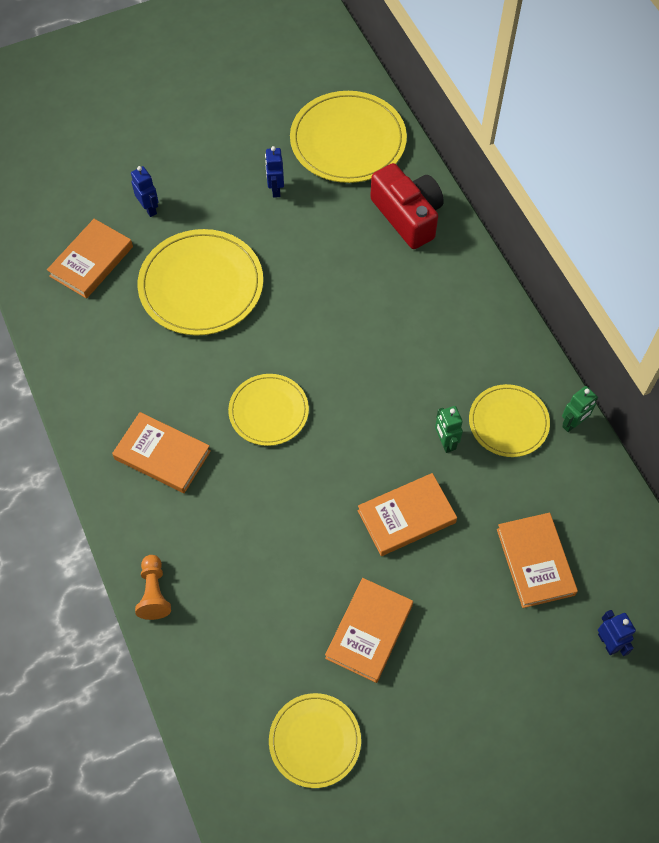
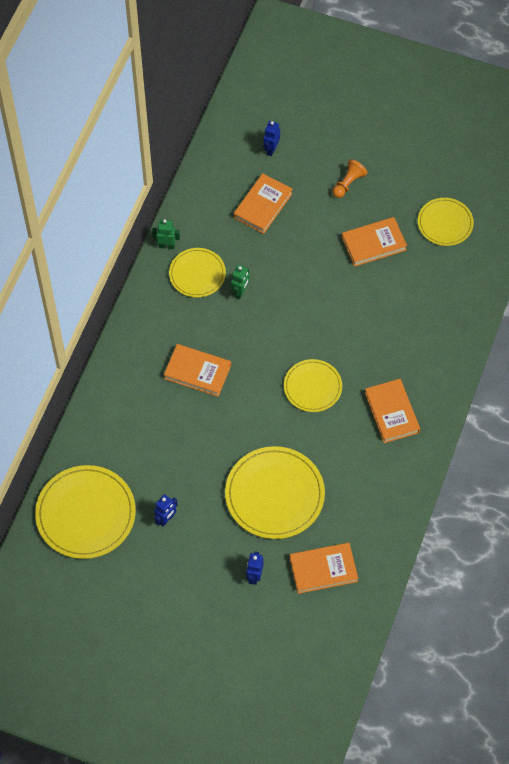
camera: 135 degrees left, 0 degrees up
(154, 592) = (460, 347): orange pawn -> orange pawn (348, 183)
(406, 517) = (300, 276): orange book -> orange book (197, 372)
(407, 216) = (111, 431): red camera -> none

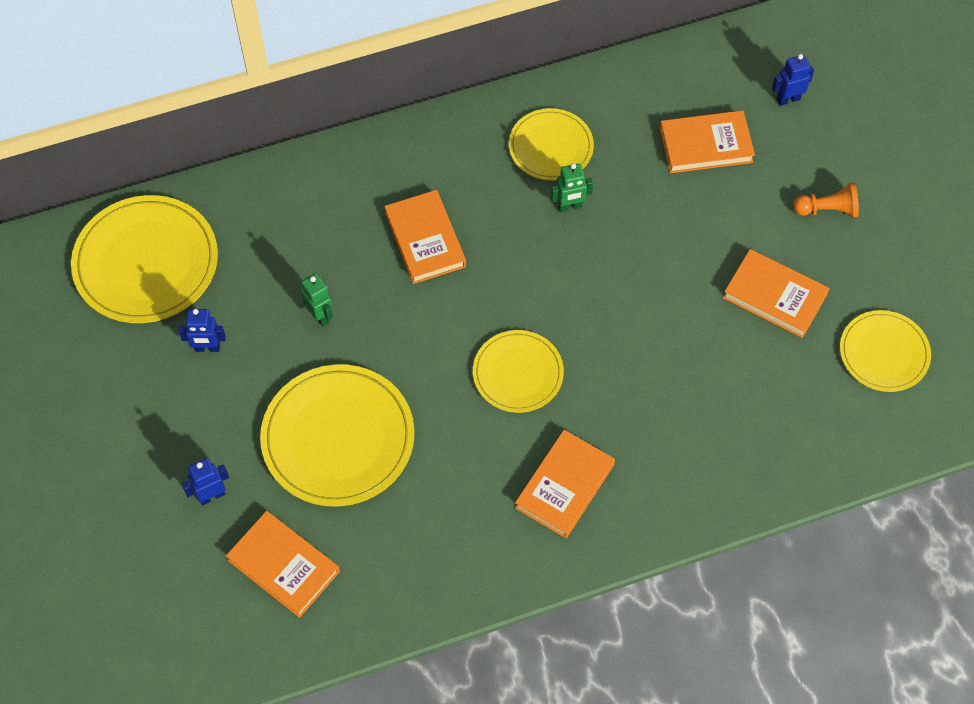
camera: 50 degrees right, 0 degrees up
(166, 246) = (557, 91): green robot -> green robot (320, 315)

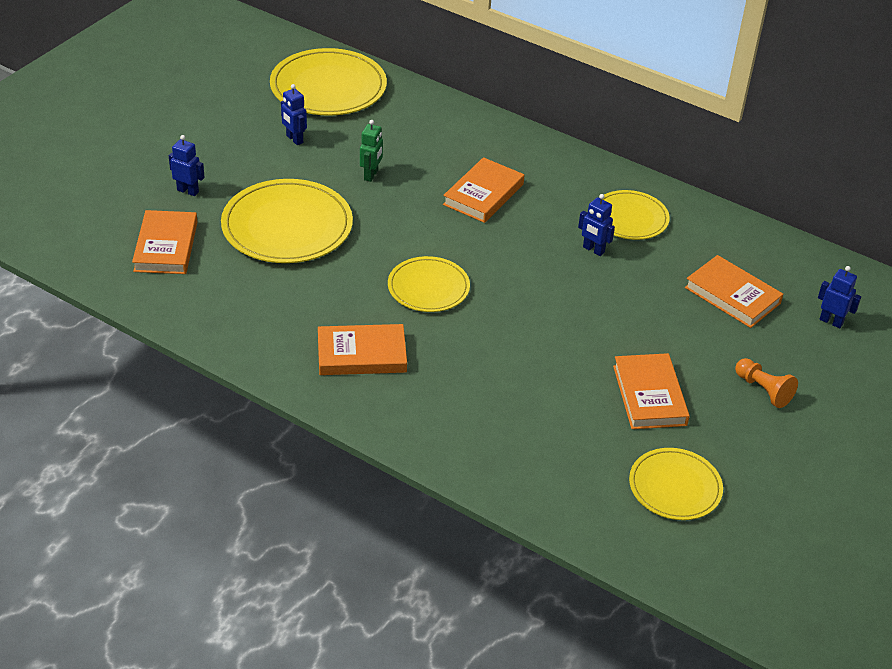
camera: 50 degrees right, 20 degrees down
(570, 206) = (593, 250): green robot -> blue robot

